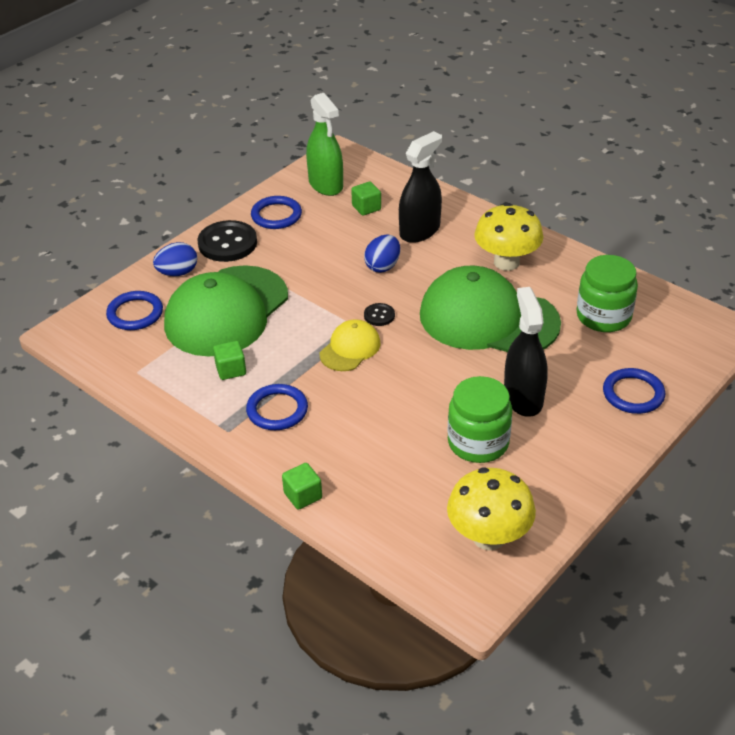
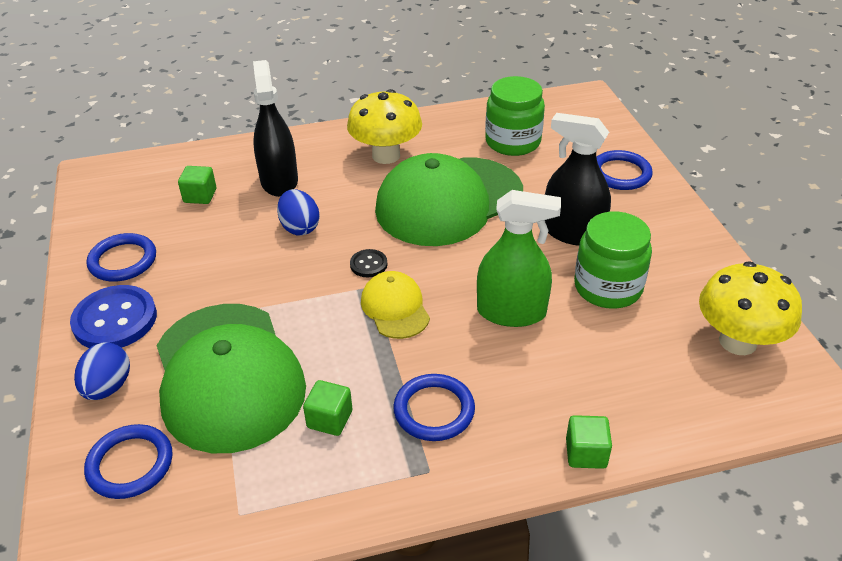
camera: 55 degrees left, 0 degrees up
(227, 243) = (115, 320): black button -> blue button
(326, 184) = (126, 204): green spray bottle -> green spray bottle (511, 312)

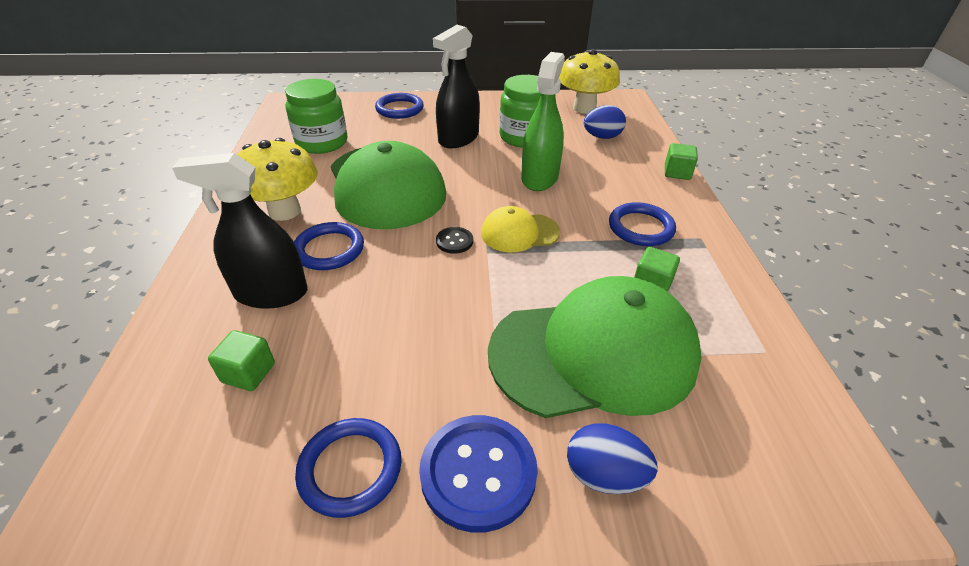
camera: 80 degrees left, 0 degrees up
(130, 464) = (722, 444): blue ring -> blue ring (329, 249)
(300, 227) = (371, 283): blue egg -> blue egg (602, 137)

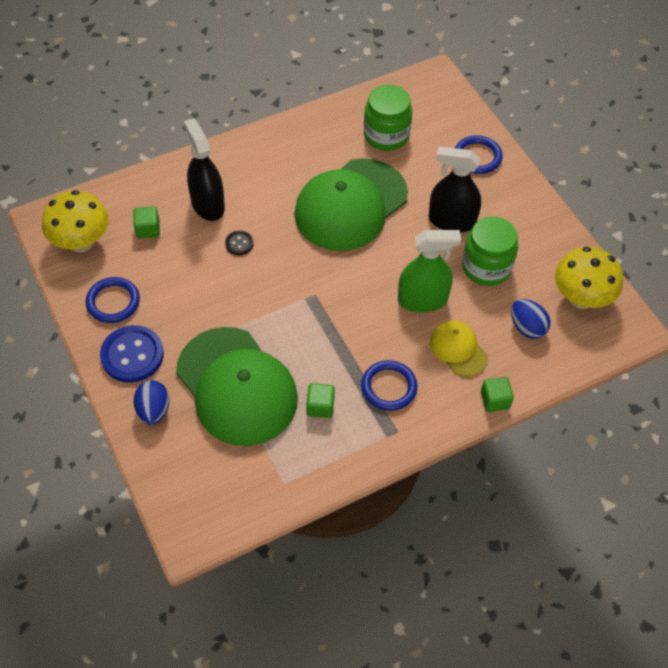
camera: 65 degrees right, 15 degrees up
(284, 211) = (287, 164): yellow mushroom -> yellow mushroom (81, 242)
(329, 249) = (261, 210): blue ring -> none
(454, 241) = (306, 275): black button -> black button (239, 243)
(519, 233) = (338, 310): yellow cap -> yellow cap (458, 349)

